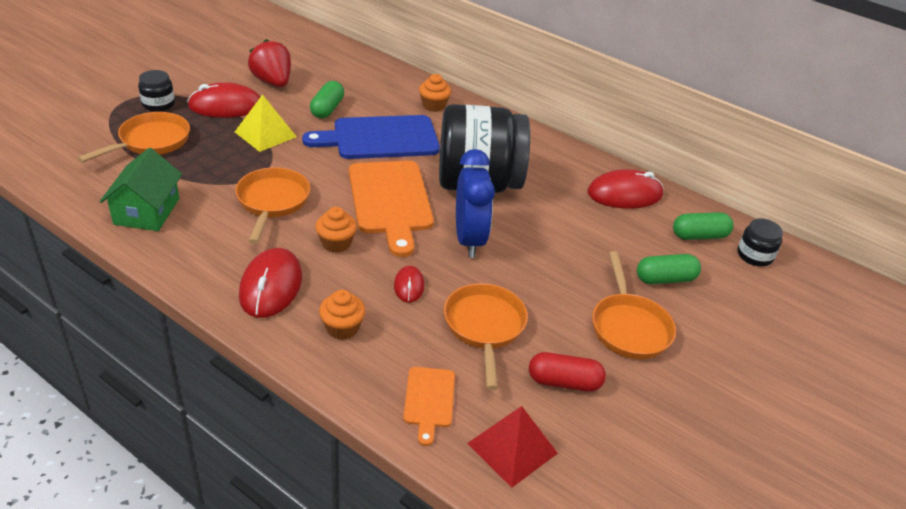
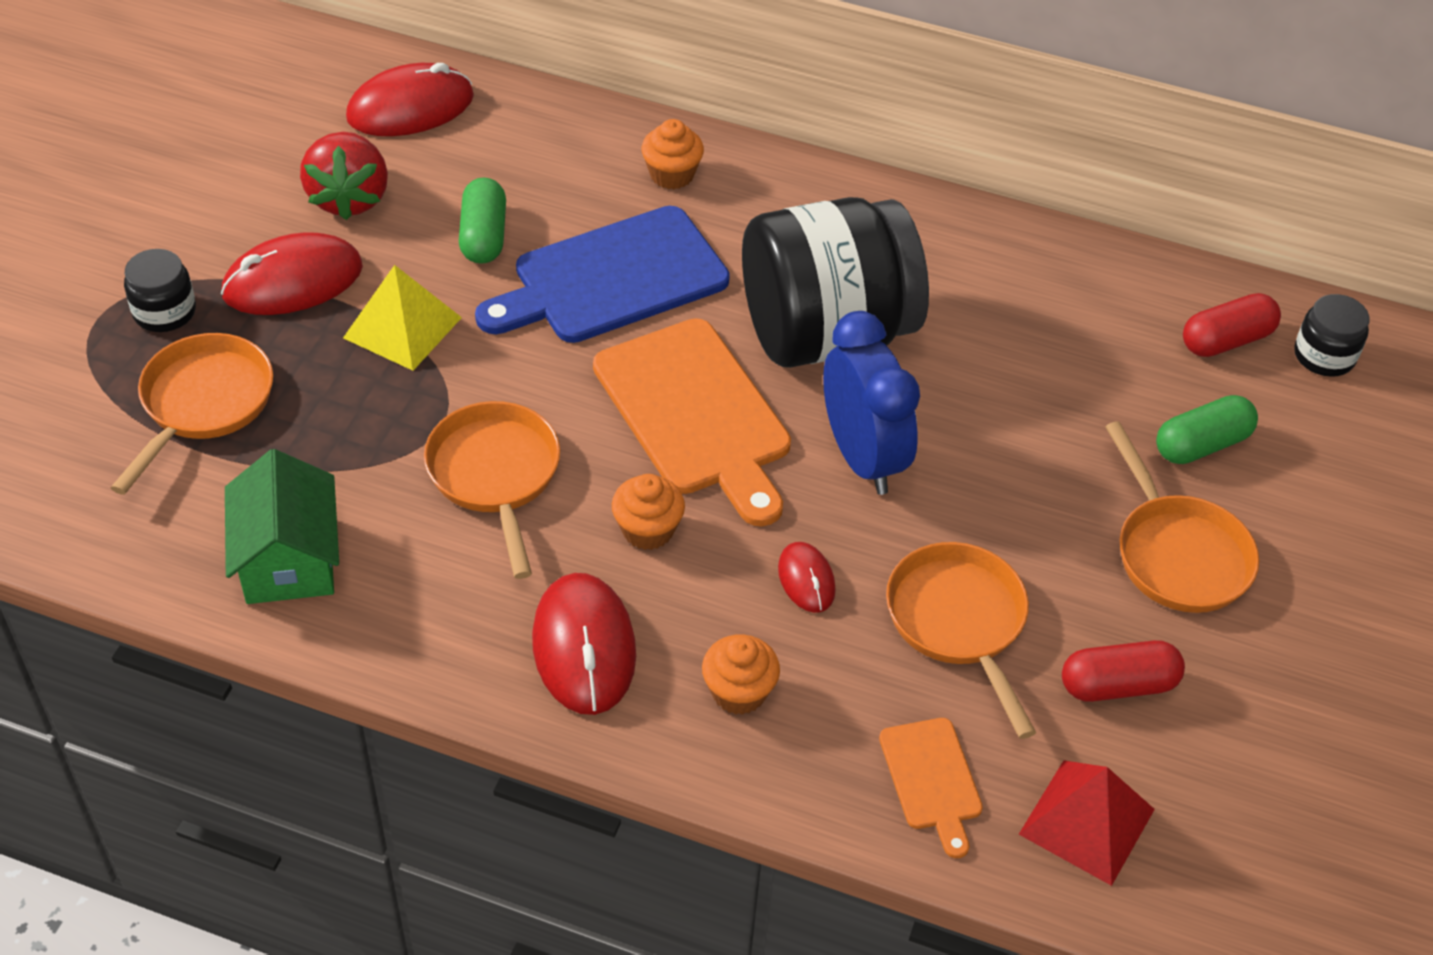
camera: 15 degrees left, 10 degrees up
(273, 82) = (349, 198): red strawberry -> red strawberry turned 135 degrees counterclockwise
(624, 194) = (1077, 286): red mouse -> red mouse (410, 107)
(699, 236) = (1226, 340): green capsule -> red capsule

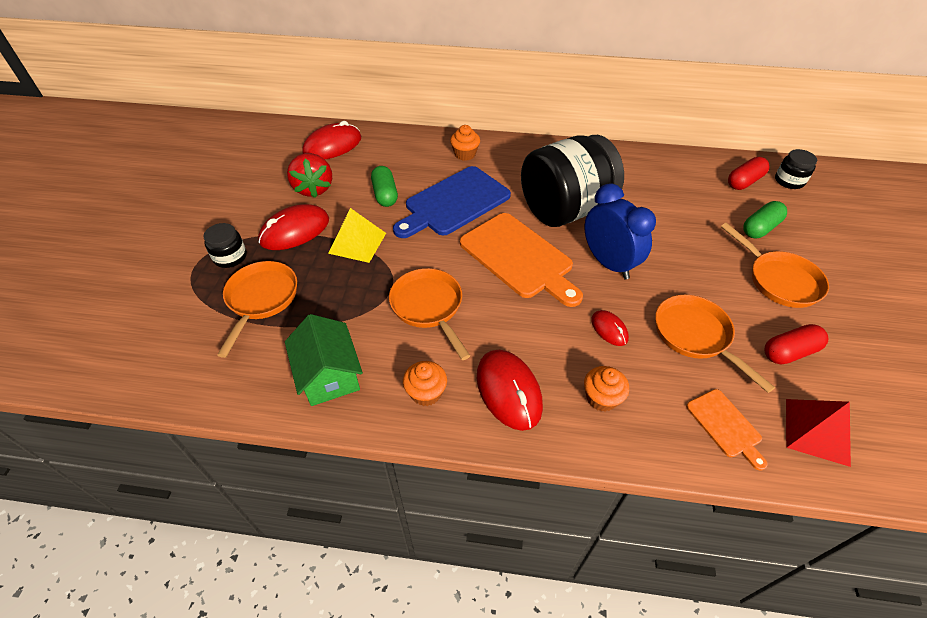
camera: 10 degrees left, 0 degrees up
(648, 530) = (518, 320): orange cupcake -> orange cupcake (426, 393)

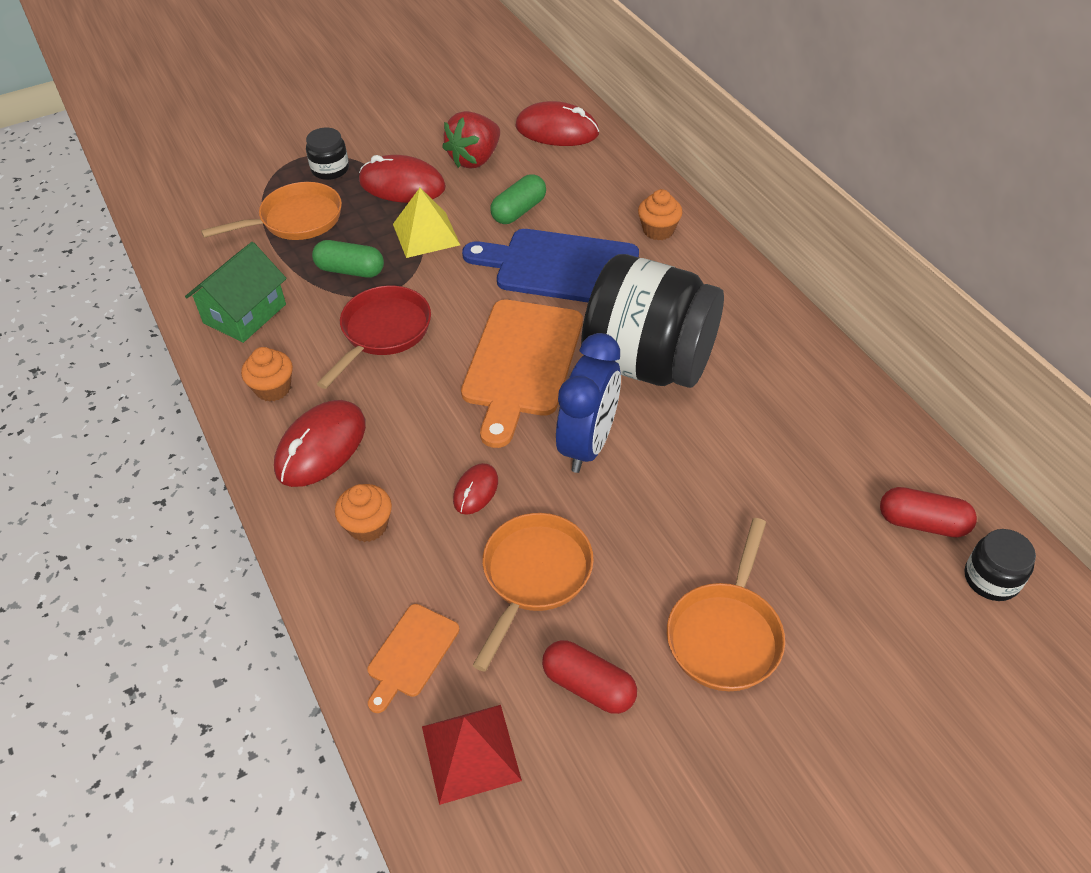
camera: 55 degrees right, 0 degrees up
(428, 307) = (383, 332): orange pan -> red pan
(760, 228) = (824, 577): green capsule -> green capsule (350, 270)

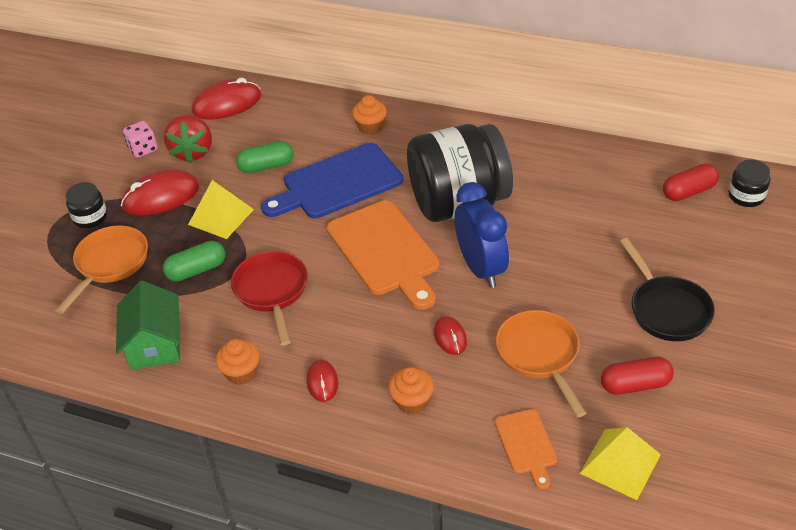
camera: 40 degrees left, 5 degrees down
(321, 447) = (322, 382): red mouse -> red mouse, size x0.54
(439, 132) = (143, 149): none -> pink dice
(471, 753) = (620, 463): red pyramid -> yellow pyramid
(519, 211) = (266, 166): green capsule -> green capsule turned 75 degrees clockwise
(726, 634) = (667, 309): orange pan -> black pan

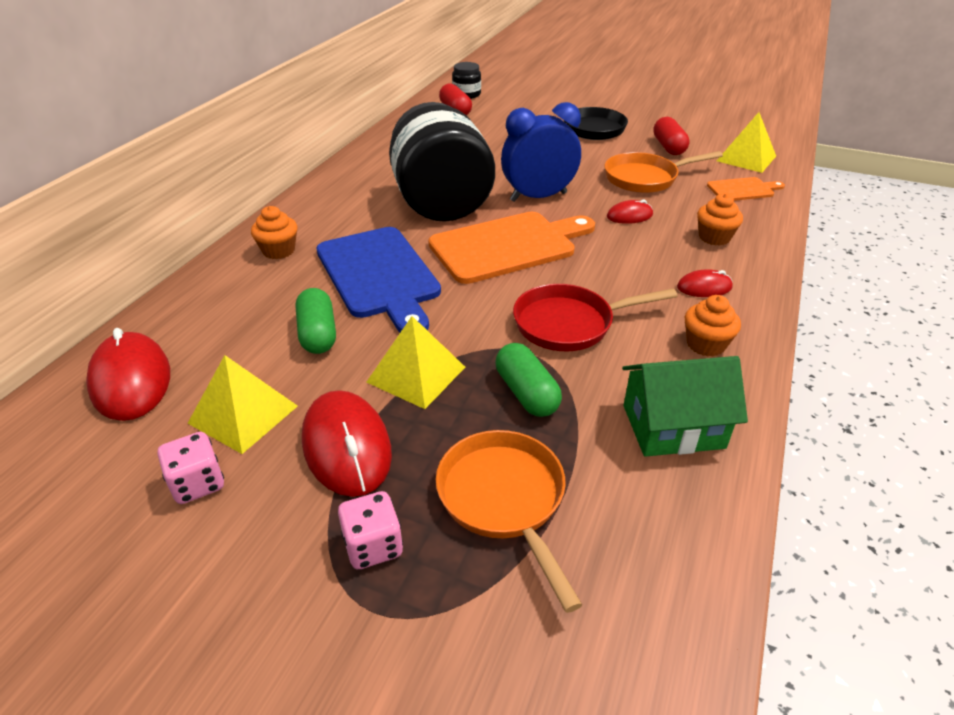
camera: 90 degrees left, 5 degrees down
(90, 217) = (373, 546): black jar -> pink dice
(110, 264) = (504, 499): orange pan -> orange pan turned 45 degrees clockwise
(193, 152) = (243, 414): red strawberry -> yellow pyramid

